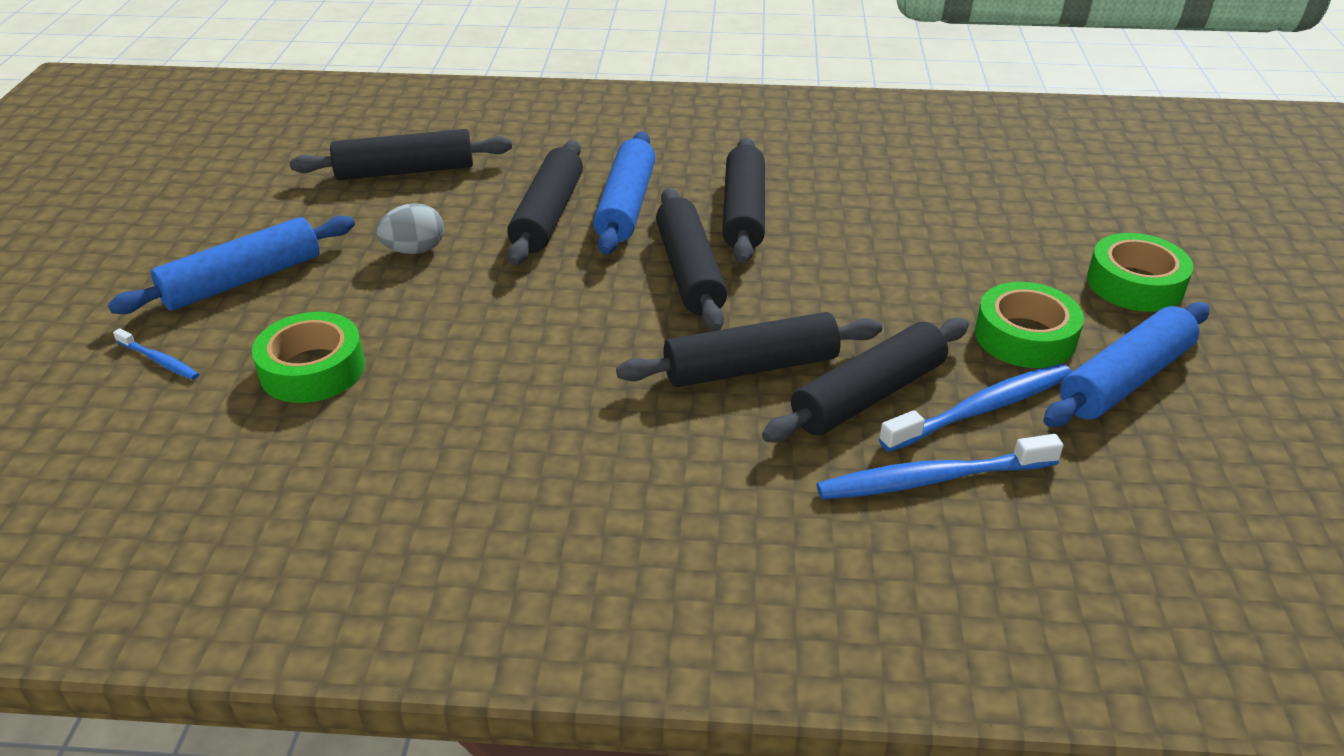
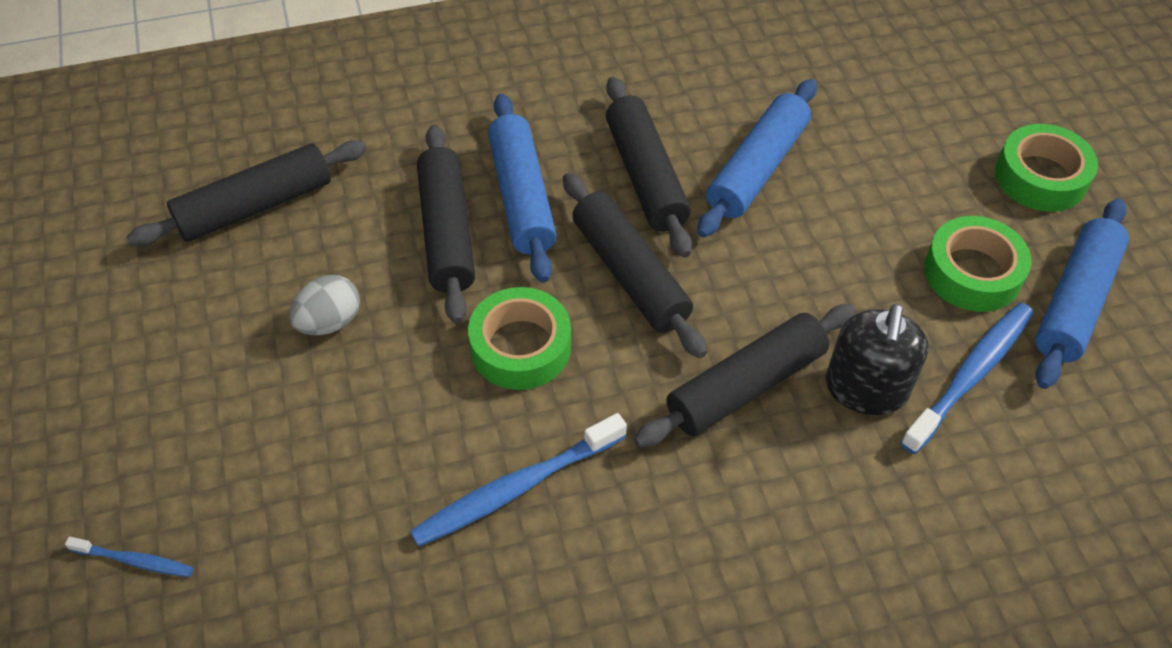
camera: 20 degrees left, 15 degrees up
(242, 280) = (161, 419): blue rolling pin -> blue rolling pin (756, 168)
(312, 369) = (311, 521): green tape -> green tape (520, 347)
(868, 395) = (866, 388): black rolling pin -> black soap dispenser
(931, 479) = (961, 473): blue toothbrush -> blue toothbrush (515, 488)

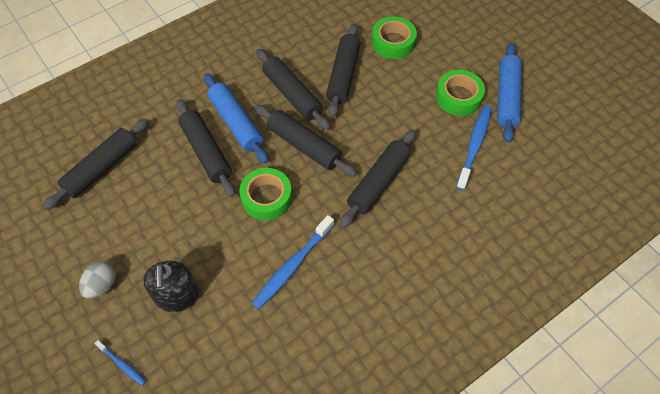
camera: 20 degrees left, 5 degrees up
(135, 561) = (122, 364): blue toothbrush -> blue toothbrush turned 45 degrees clockwise
(329, 322) = (167, 215): grey egg -> grey egg (102, 285)
(756, 168) = (343, 75): blue rolling pin -> black rolling pin
(866, 388) = (432, 166): black soap dispenser -> black soap dispenser (177, 296)
(1040, 177) = (472, 42): green tape -> green tape (393, 42)

